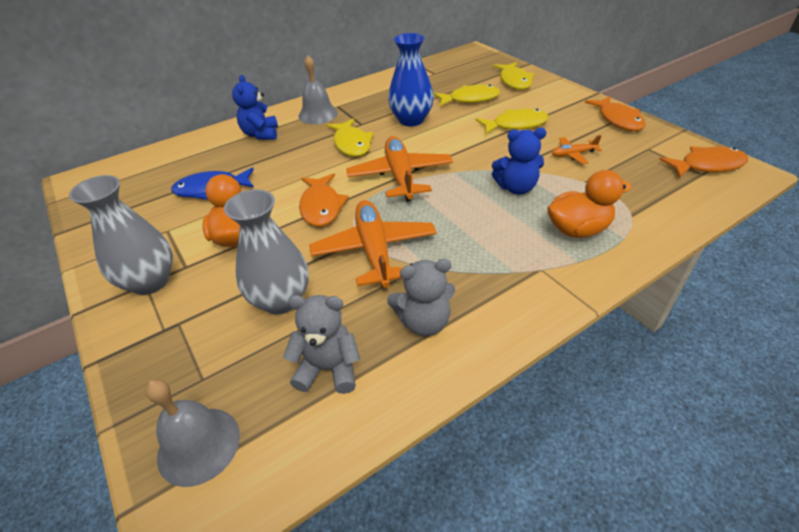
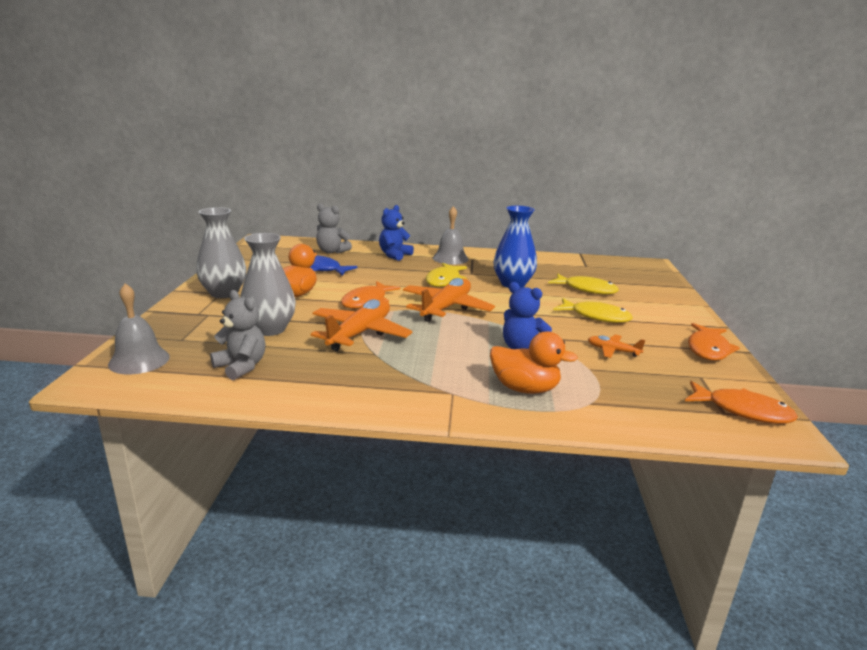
camera: 35 degrees right, 20 degrees down
(424, 322) = (326, 376): grey teddy bear -> grey teddy bear (332, 251)
(514, 81) = (651, 293): yellow fish -> none

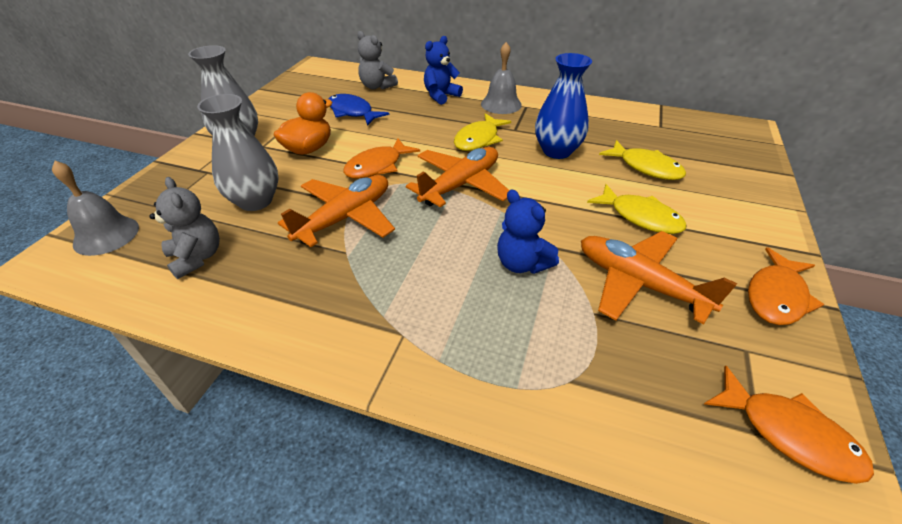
camera: 15 degrees right, 20 degrees up
(525, 388) = (495, 340): orange duck -> none
(613, 351) = (639, 283): orange plane -> orange plane, size x2.04

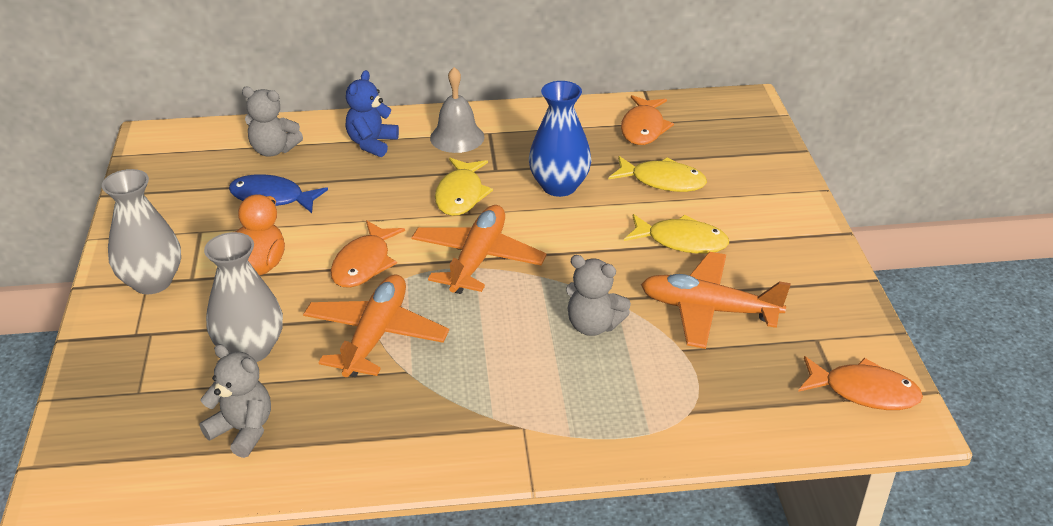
camera: 25 degrees left, 5 degrees down
(106, 235) = (102, 444): grey bell -> none
(522, 263) = (593, 325): blue teddy bear -> grey teddy bear
(776, 296) = (826, 284): orange fish -> orange fish (643, 128)

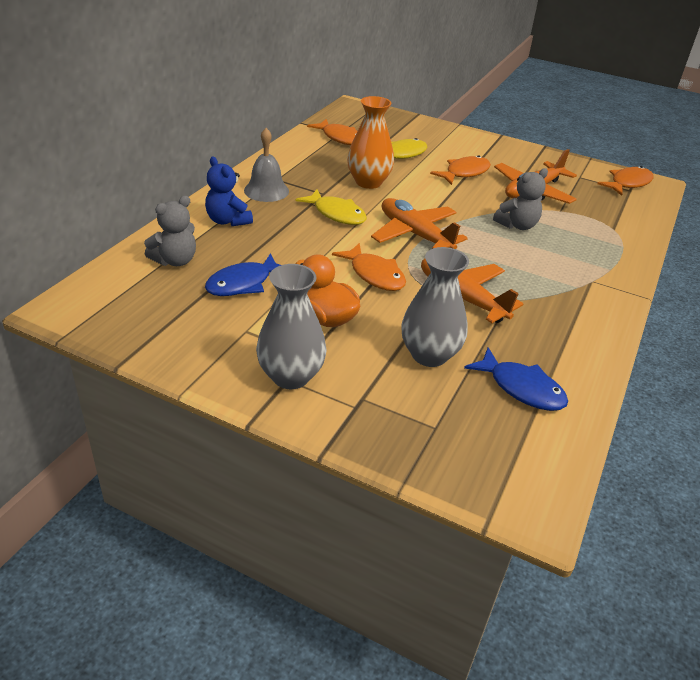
camera: 60 degrees left, 0 degrees up
(243, 430) = (521, 388): grey teddy bear -> blue fish
(559, 186) = (368, 182): blue vase -> orange vase
(681, 241) = (464, 173): yellow fish -> orange fish

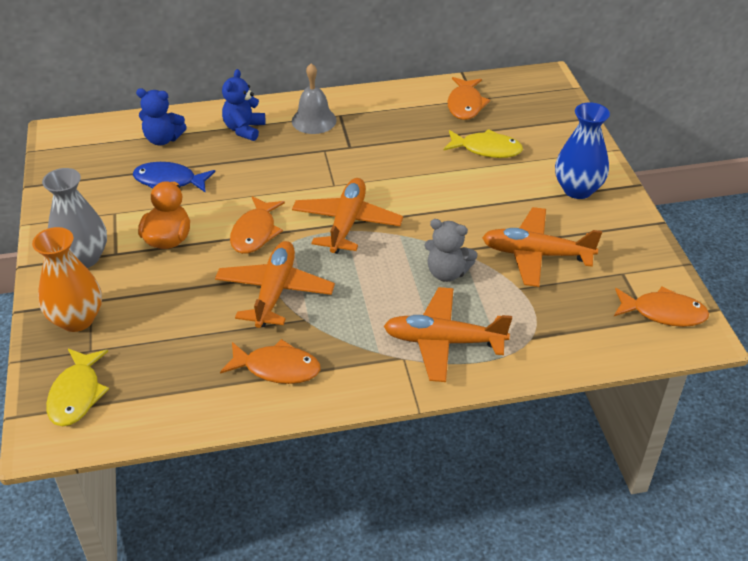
camera: 55 degrees right, 5 degrees up
(175, 261) = (163, 139): grey teddy bear -> blue teddy bear
(336, 214) = (325, 170): yellow fish -> yellow fish (77, 394)
(368, 182) = (404, 158): orange vase -> orange vase (77, 319)
(429, 355) = (175, 309): grey vase -> none
(464, 173) = (508, 199): orange fish -> orange fish (277, 368)
(483, 151) = (577, 189): none -> blue vase
(521, 388) = (181, 375): blue fish -> none
(589, 259) = (443, 341): none -> orange plane

